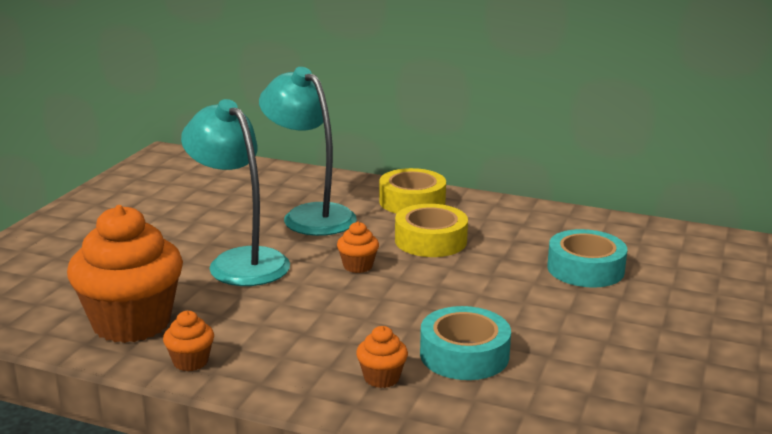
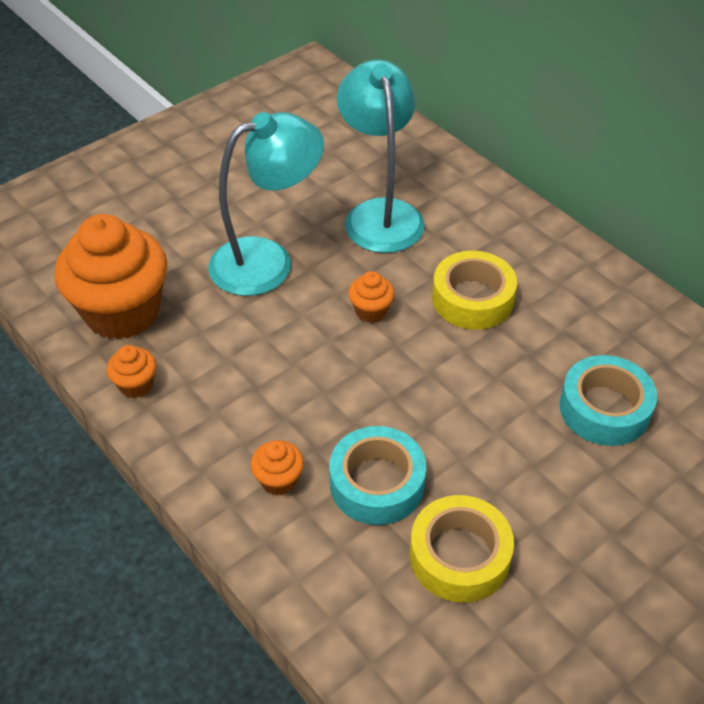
camera: 30 degrees right, 25 degrees up
(240, 261) = (267, 261): turquoise lamp -> turquoise lamp turned 75 degrees clockwise
(412, 201) = (500, 228): yellow tape -> yellow tape (459, 556)

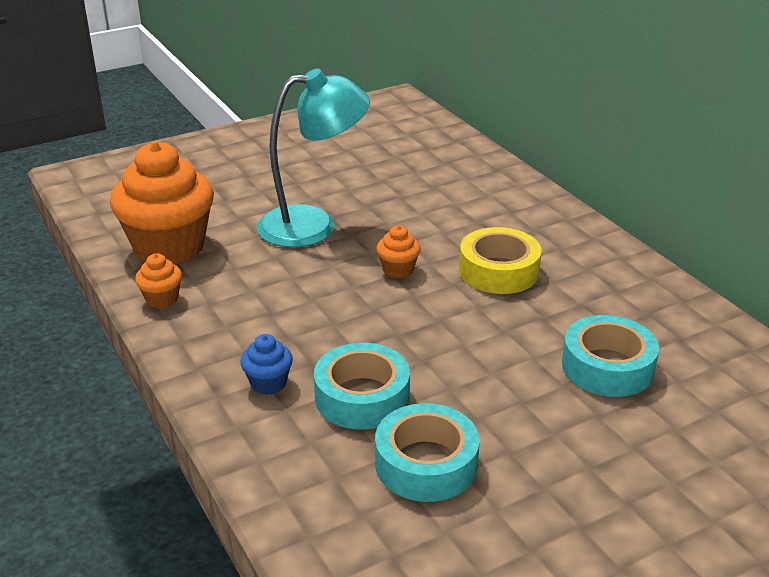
camera: 10 degrees right, 15 degrees down
(279, 480) = (268, 383): orange cupcake -> blue cupcake
(380, 214) = (429, 202): turquoise lamp -> none
(459, 556) = (426, 463): yellow tape -> turquoise tape

